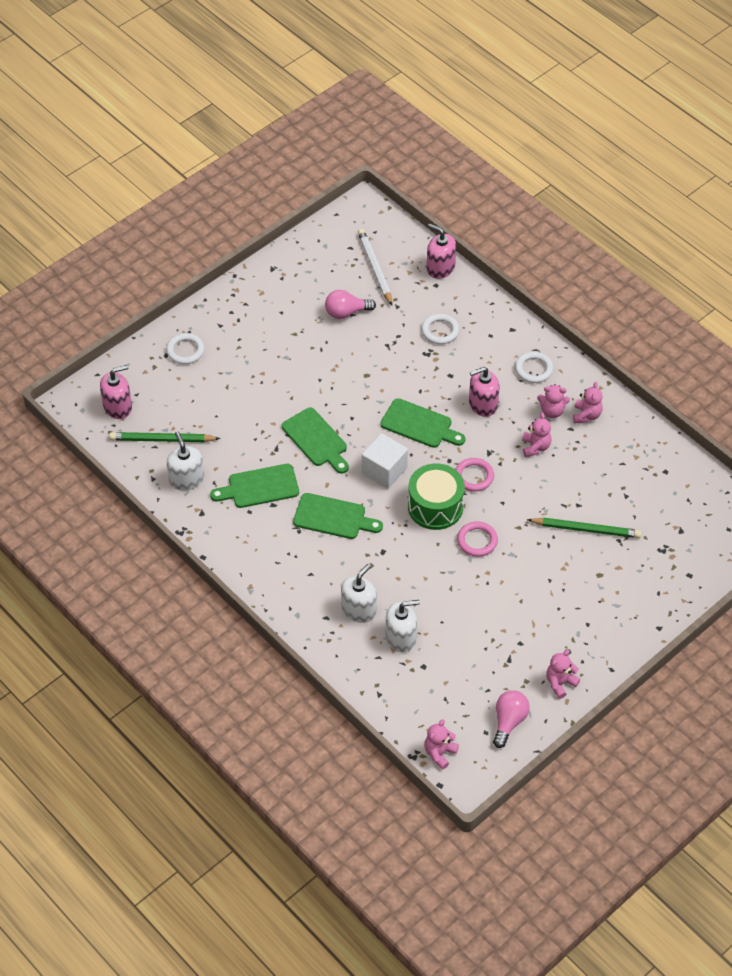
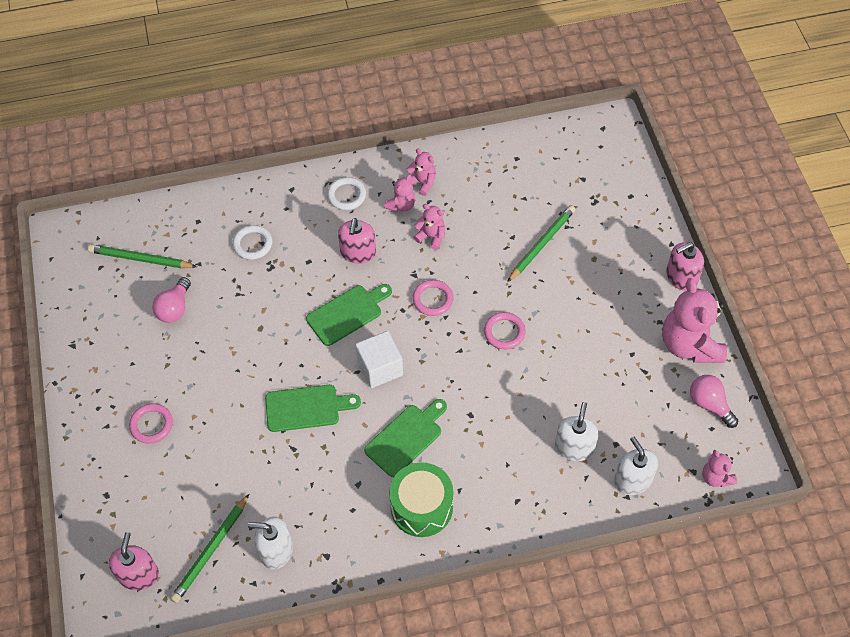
camera: 60 degrees left, 5 degrees up
(185, 350) = (114, 474): white ring -> none
(238, 351) = (151, 425): none -> pink ring
(259, 487) = (329, 486): green cutting board -> none
(359, 609) = (524, 467): white soap dispenser -> white soap dispenser (632, 480)
(375, 268) = (141, 259): white pencil -> green pencil
(435, 506) = (446, 346): green drum -> green drum (421, 507)
(440, 267) = (181, 207): pink soap dispenser -> pink soap dispenser (681, 277)
(560, 683) = (689, 344): pink teddy bear -> pink teddy bear, size x2.04

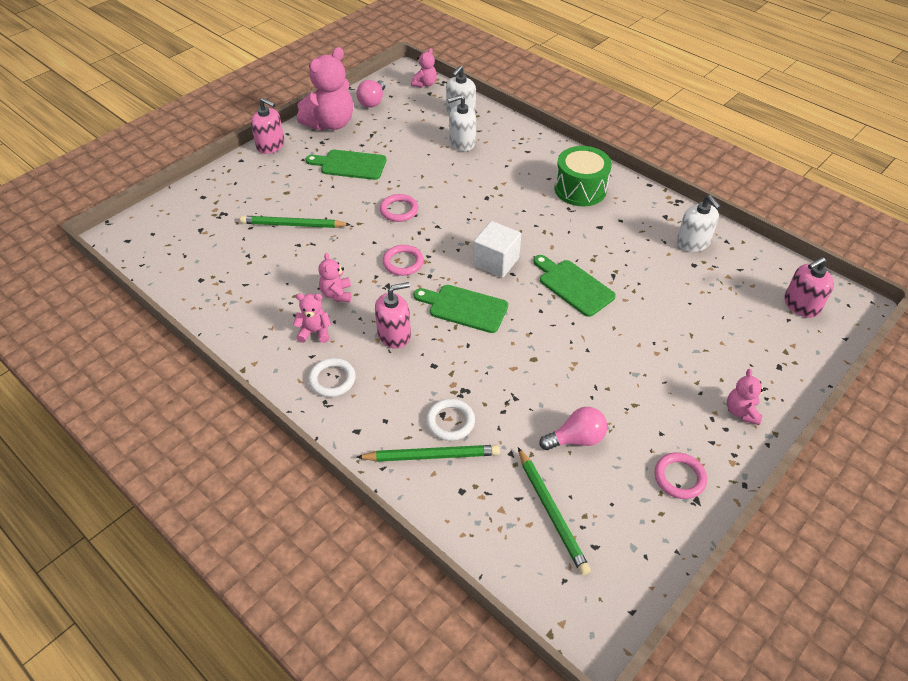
camera: 125 degrees left, 10 degrees down
(151, 425) = (695, 377): pink ring -> pink ring (679, 477)
(211, 550) = (735, 276): green pencil -> green pencil (431, 456)
(406, 438) = (538, 220): green cutting board -> green cutting board (350, 165)
(422, 183) = (275, 330): pink teddy bear -> pink teddy bear (741, 411)

